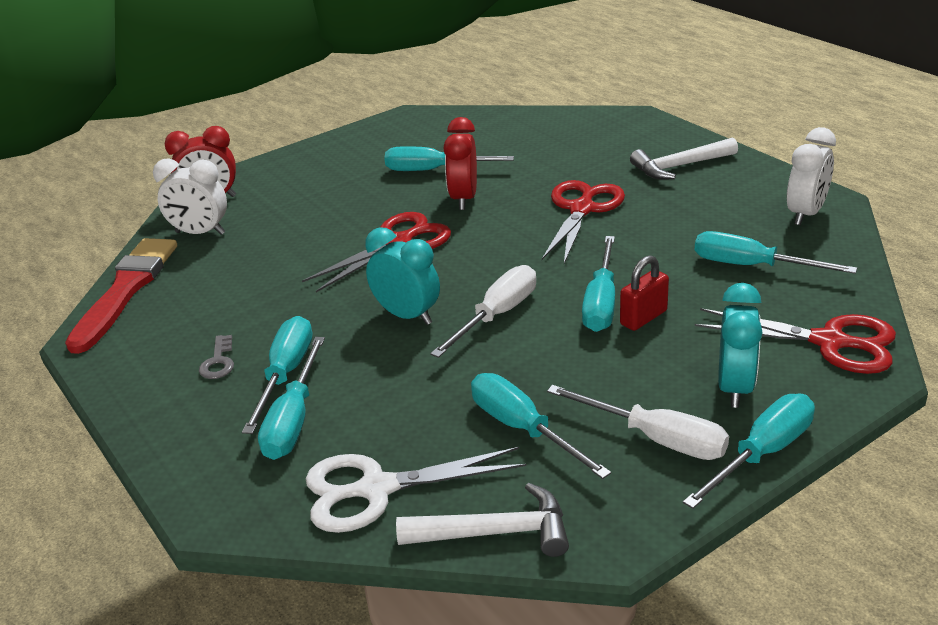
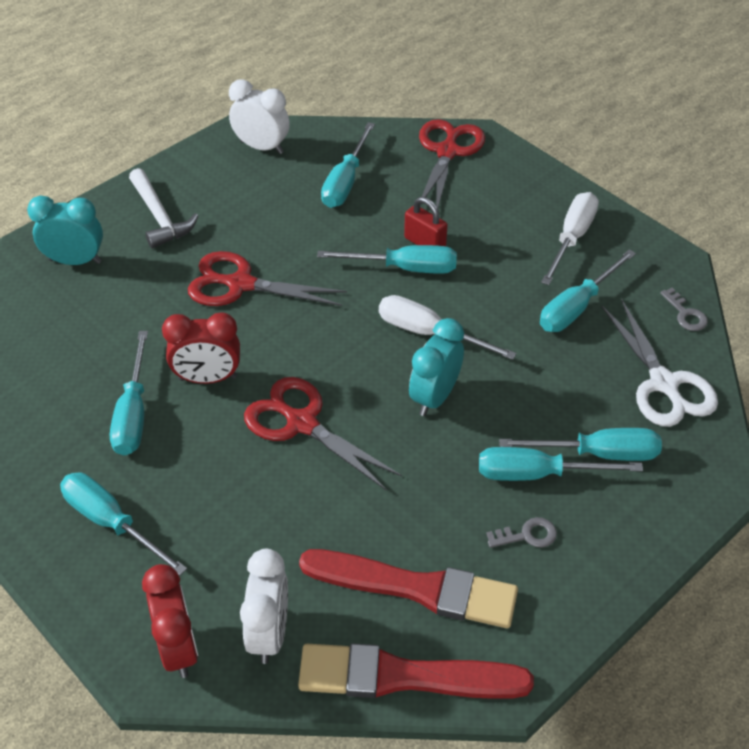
camera: 100 degrees left, 15 degrees up
(199, 298) = (415, 588): none -> red brush
(495, 533) = (685, 314): white hammer -> grey key
(734, 388) = (508, 199): turquoise clock -> turquoise clock (75, 261)
(762, 453) = (575, 191): turquoise screwdriver -> turquoise screwdriver (111, 522)

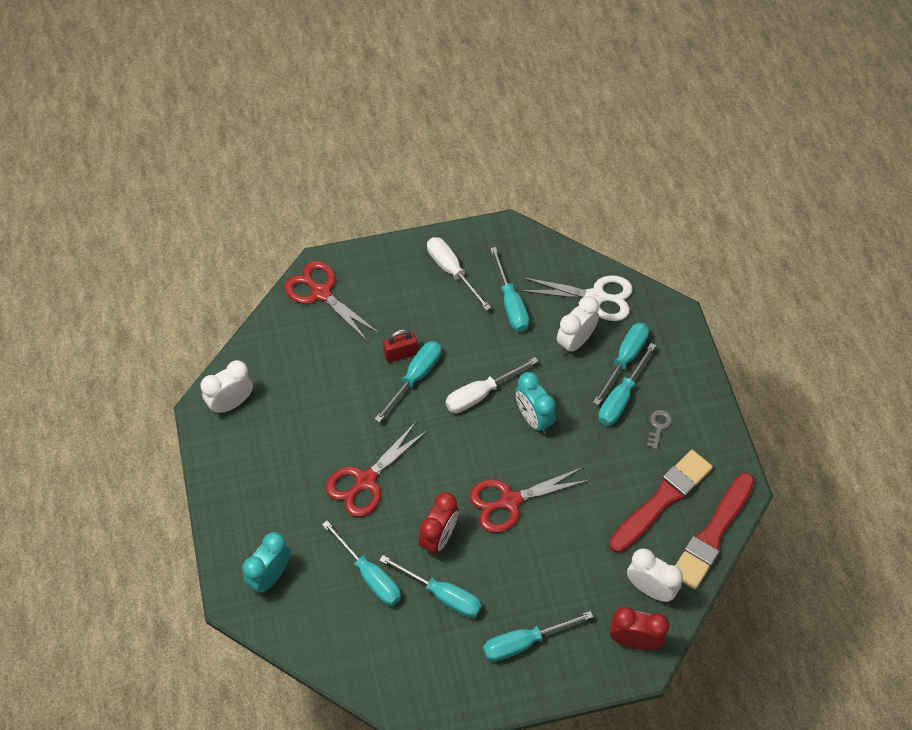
camera: 60 degrees left, 10 degrees up
(159, 217) = (261, 502): white hammer -> none
(345, 182) = (307, 369): turquoise screwdriver -> turquoise screwdriver (369, 576)
(579, 391) = (575, 341): none -> white clock
(685, 314) = (552, 252): grey key -> none

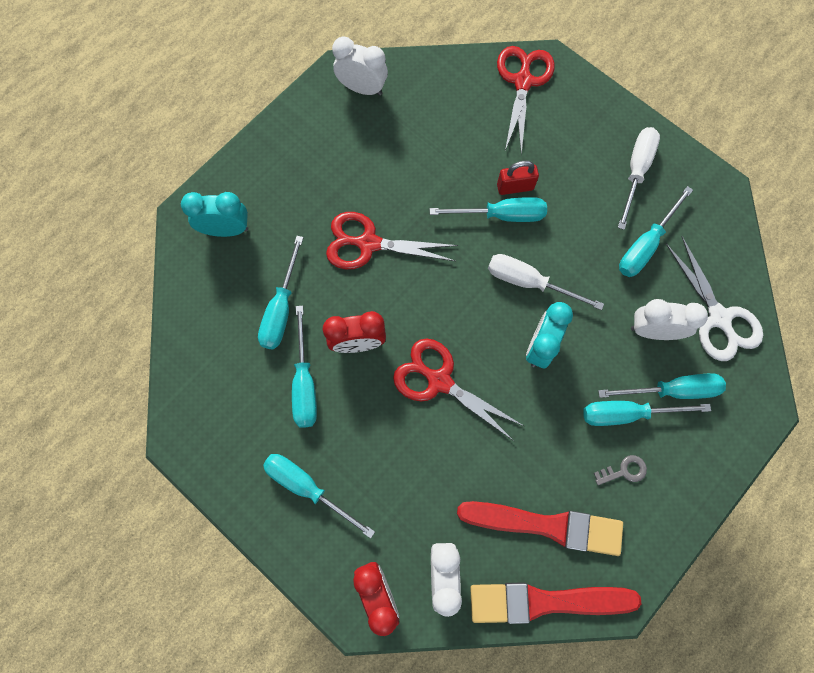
camera: 55 degrees right, 15 degrees up
(400, 354) = (515, 187): red padlock -> red padlock turned 45 degrees counterclockwise

